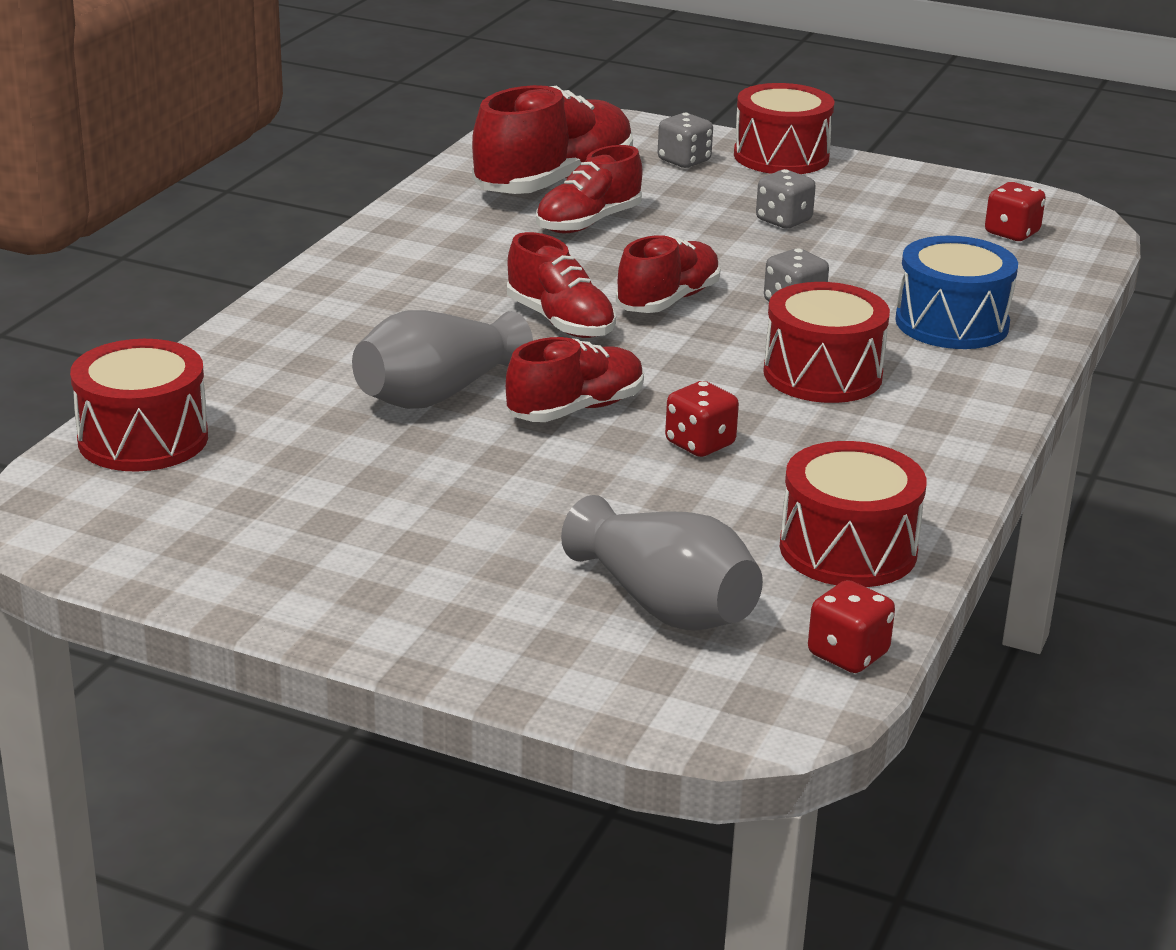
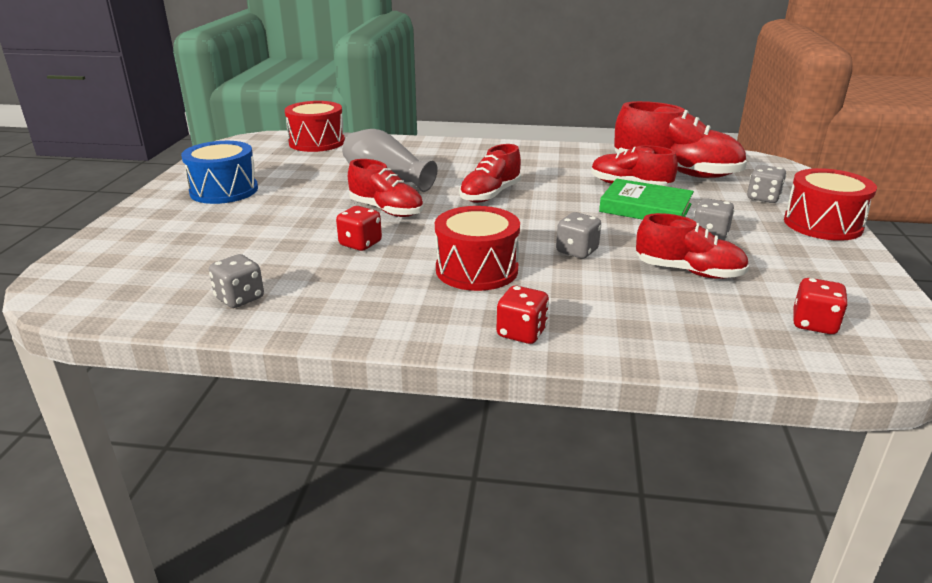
camera: 75 degrees right, 0 degrees up
(665, 605) = (175, 254): grey vase -> none
(668, 300) = (544, 216): red shoe -> red shoe (688, 272)
(676, 233) = (645, 208): none -> green book
(848, 549) = (240, 298): red drum -> grey dice
(848, 654) = (114, 309): red dice -> red dice (521, 333)
(952, 323) = (601, 309): blue drum -> blue drum (224, 190)

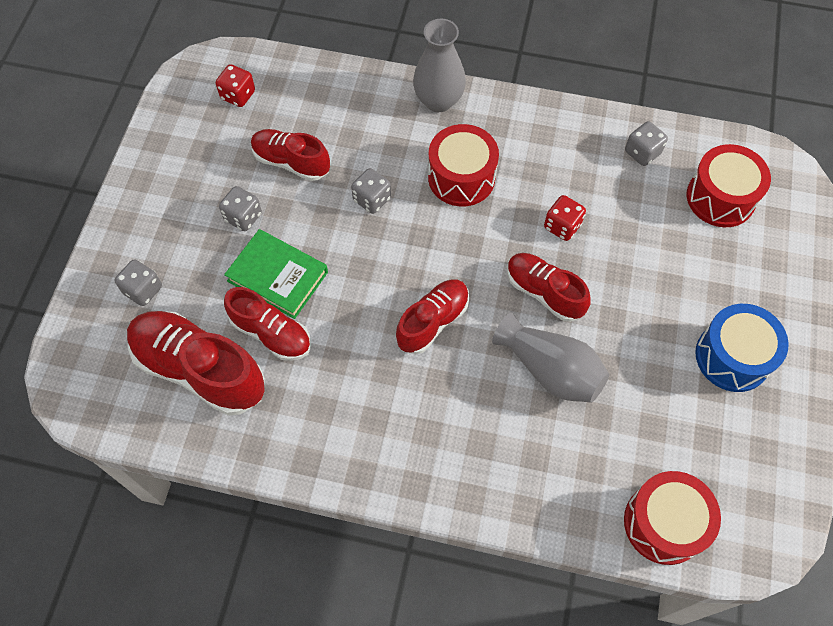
camera: 175 degrees left, 35 degrees up
(521, 333) = (438, 101): red dice -> grey vase
(822, 224) = (124, 229): red drum -> red drum (720, 197)

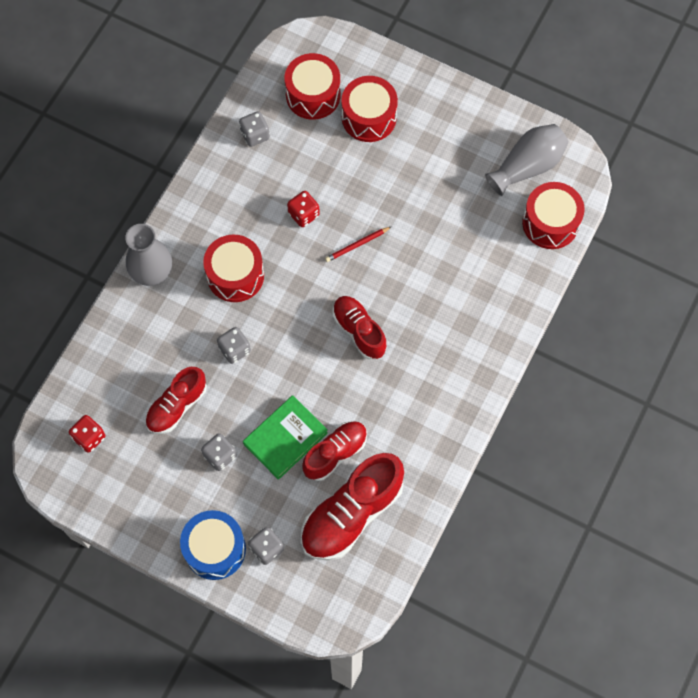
camera: 75 degrees left, 5 degrees up
(544, 292) = (357, 245): red shoe -> red pencil
(550, 370) = (421, 260): grey vase -> grey vase (527, 166)
(719, 264) = (369, 117): none -> red drum
(732, 357) = (444, 136): blue drum -> blue drum (215, 549)

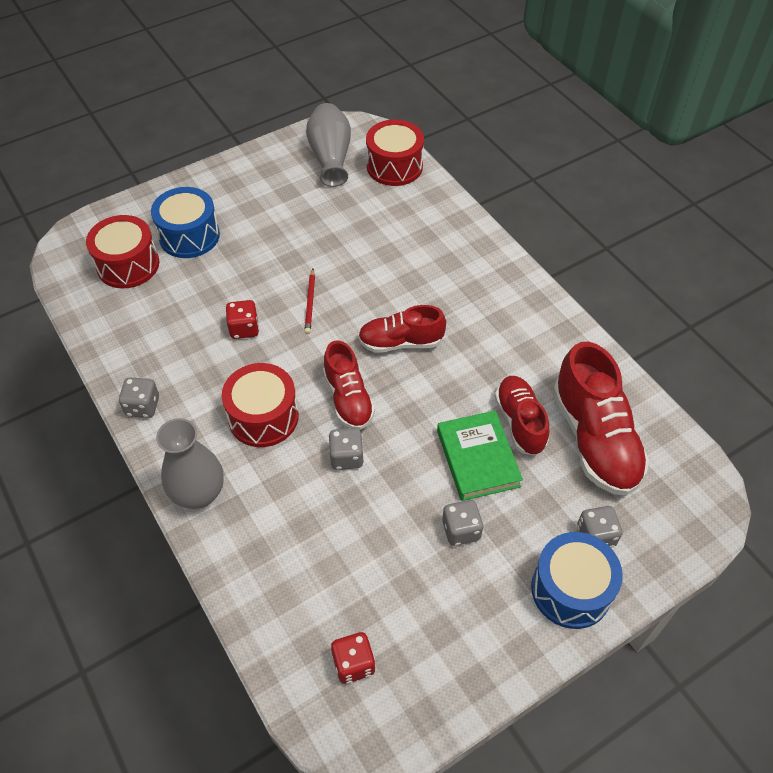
camera: 60 degrees left, 15 degrees down
(177, 406) = (375, 546): red shoe -> red shoe (348, 398)
(255, 135) = (125, 328): grey dice -> grey dice (143, 406)
(369, 117) = (189, 236): red drum -> blue drum

